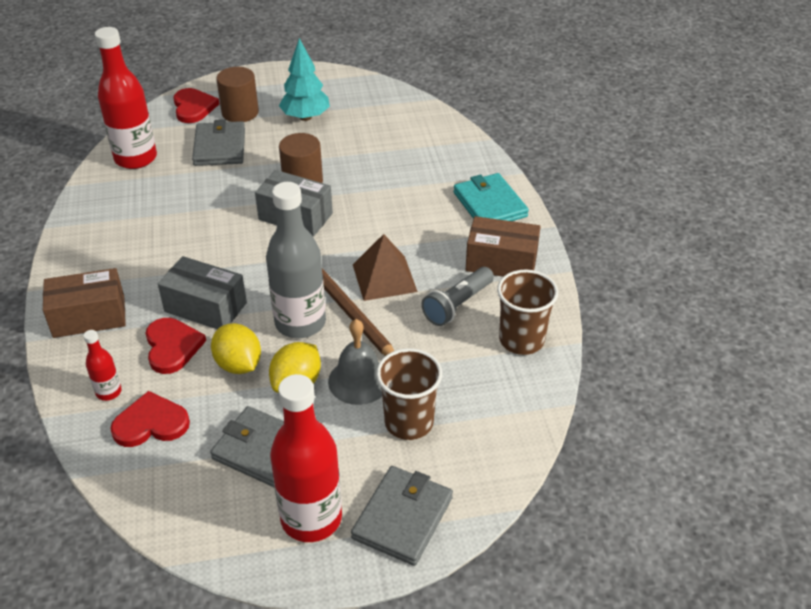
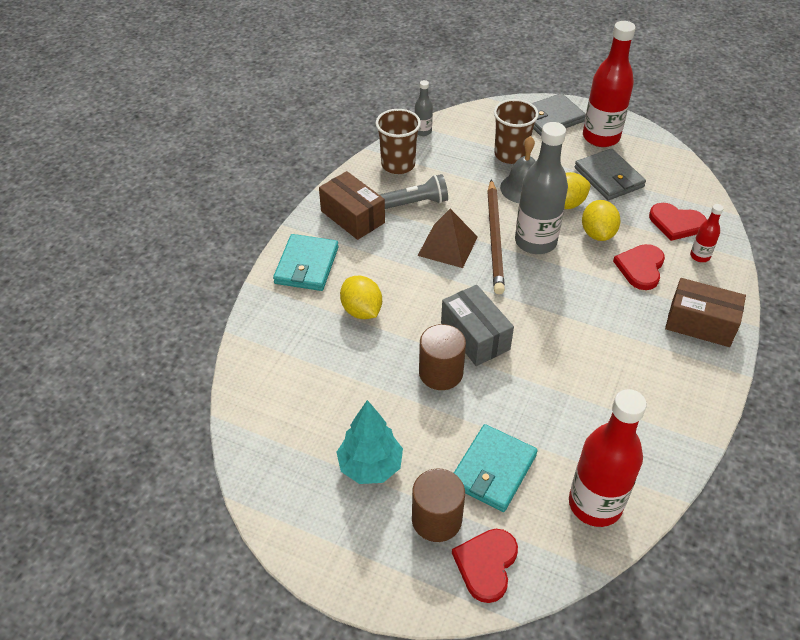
camera: 145 degrees left, 5 degrees up
(205, 307) = (601, 287): grey box -> none
(219, 147) = (493, 470): grey wallet -> turquoise wallet
(406, 194) = (361, 311): none -> yellow lemon
(542, 400) = (423, 131): none -> grey bottle

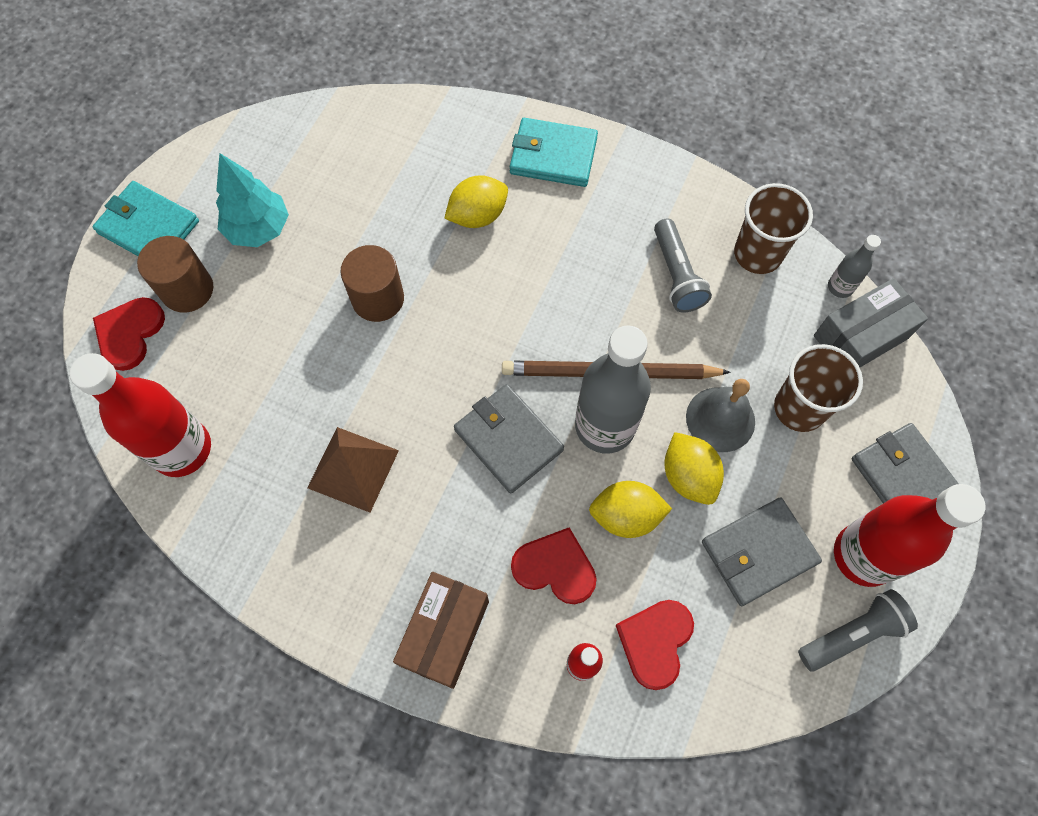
camera: 90 degrees right, 20 degrees up
(352, 217) = (644, 201): brown box -> none
(448, 246) = (593, 313): brown pyramid -> brown pyramid (353, 469)
(475, 336) = (433, 338): grey box -> grey box (860, 337)
(486, 565) = (130, 333): red heart -> red heart turned 90 degrees counterclockwise
(493, 470) = (239, 347): turquoise wallet -> turquoise wallet (148, 227)
(553, 291) = (508, 440): none -> grey wallet
(648, 145) = (852, 634): none -> grey flashlight

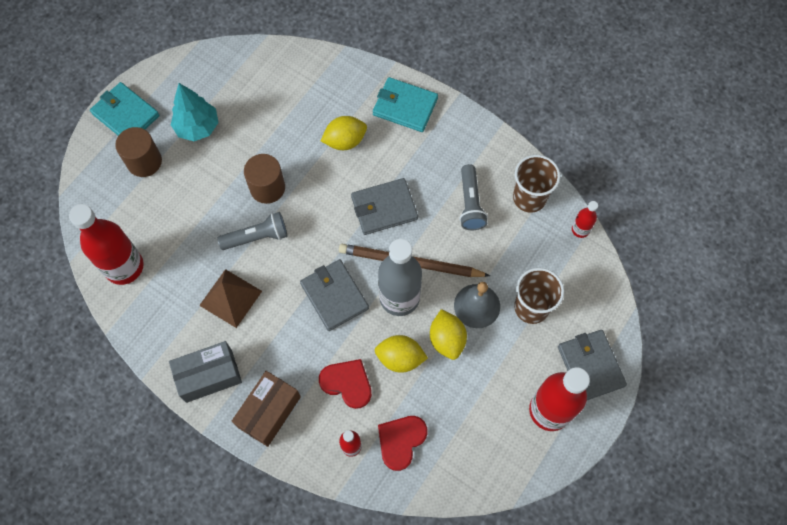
camera: 10 degrees right, 0 degrees up
(130, 333) = (102, 185): red heart -> none
(759, 552) = (481, 397): grey wallet -> grey wallet (384, 208)
(840, 287) = (580, 230): grey bottle -> red bottle
(852, 634) = (529, 458): grey flashlight -> grey flashlight (257, 237)
(860, 337) = (585, 266): grey box -> grey box (209, 376)

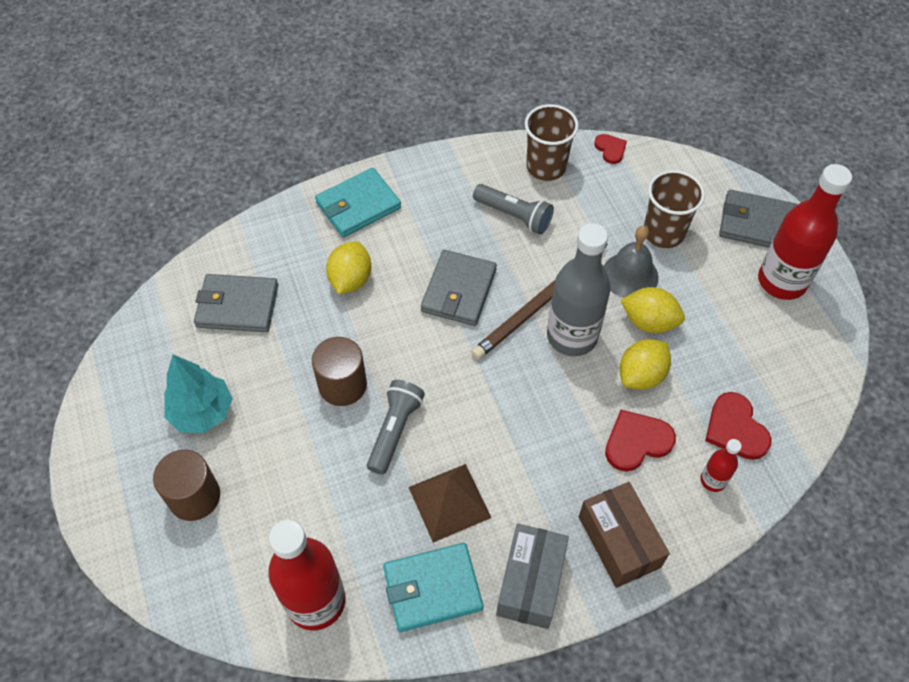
camera: 55 degrees left, 10 degrees down
(125, 115) = (112, 482): turquoise wallet -> turquoise wallet (432, 589)
(334, 296) = (525, 395): grey wallet -> grey wallet (237, 306)
(580, 230) = (610, 149): red bottle -> red heart

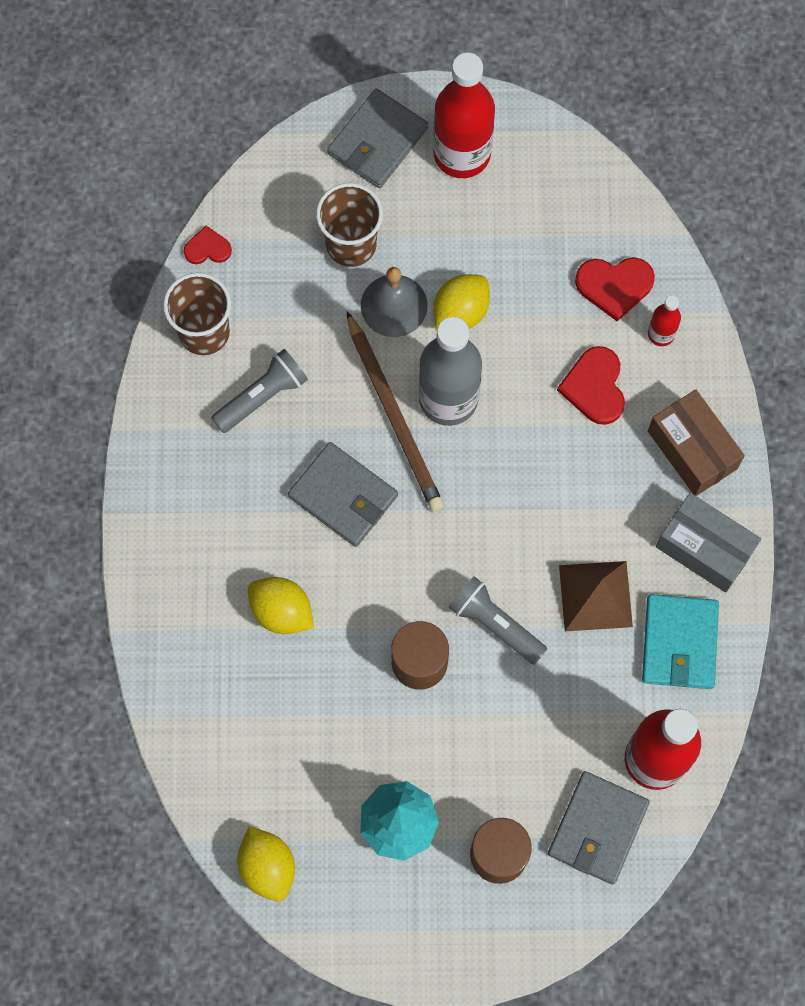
camera: 70 degrees left, 15 degrees up
(237, 306) = (269, 751): grey wallet -> grey wallet (598, 828)
(358, 205) = (175, 569): turquoise wallet -> none
(619, 542) = (692, 449): brown box -> brown box turned 60 degrees clockwise
(641, 375) = (521, 349): yellow lemon -> yellow lemon (267, 867)

